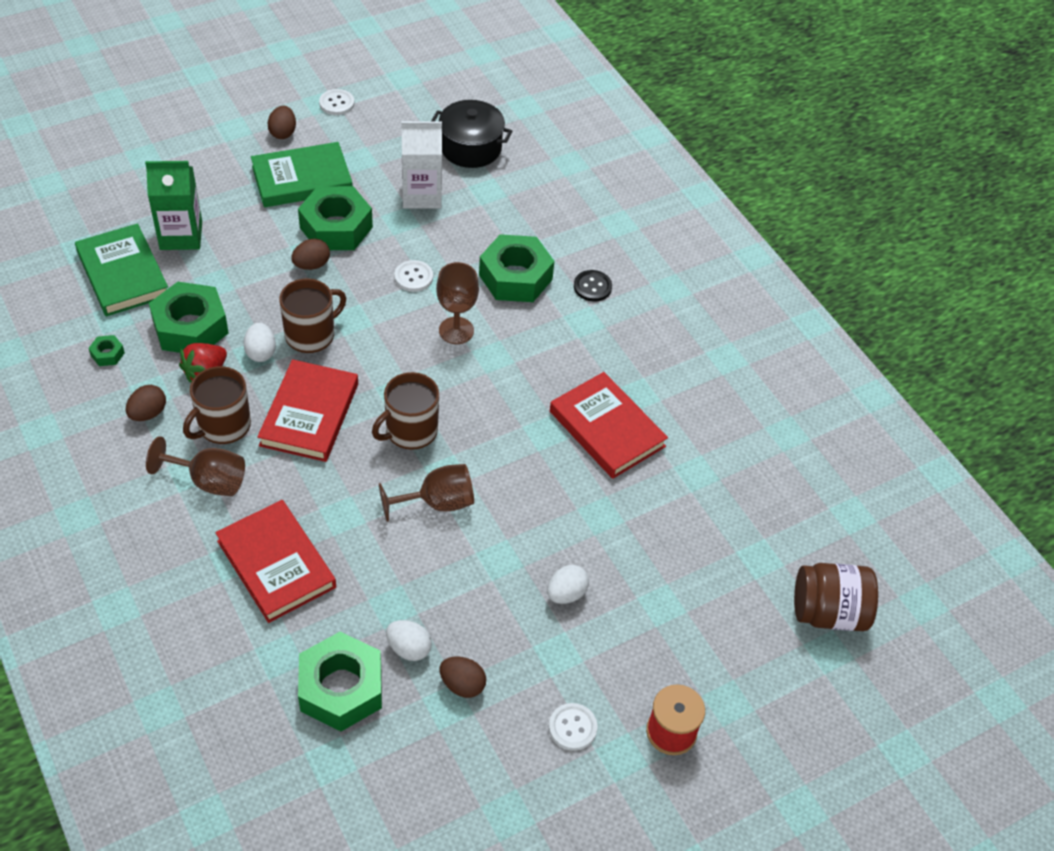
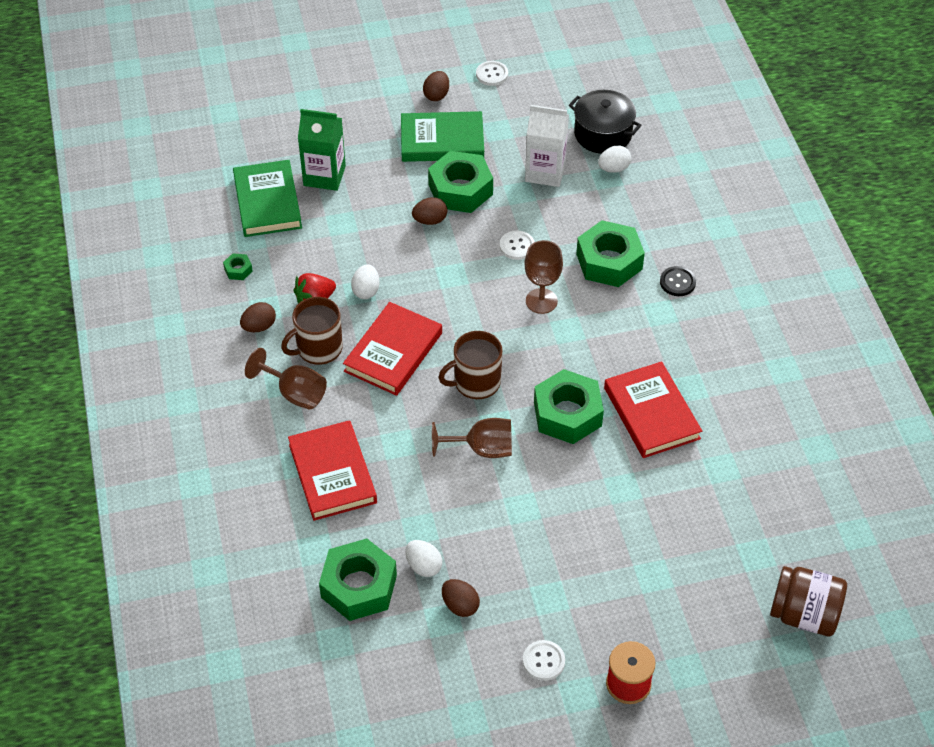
camera: 20 degrees right, 0 degrees up
(190, 327) = (312, 258): green nut -> green nut (567, 414)
(311, 335) = (413, 283): brown mug -> none
(566, 594) = (571, 549): white egg -> white egg (613, 168)

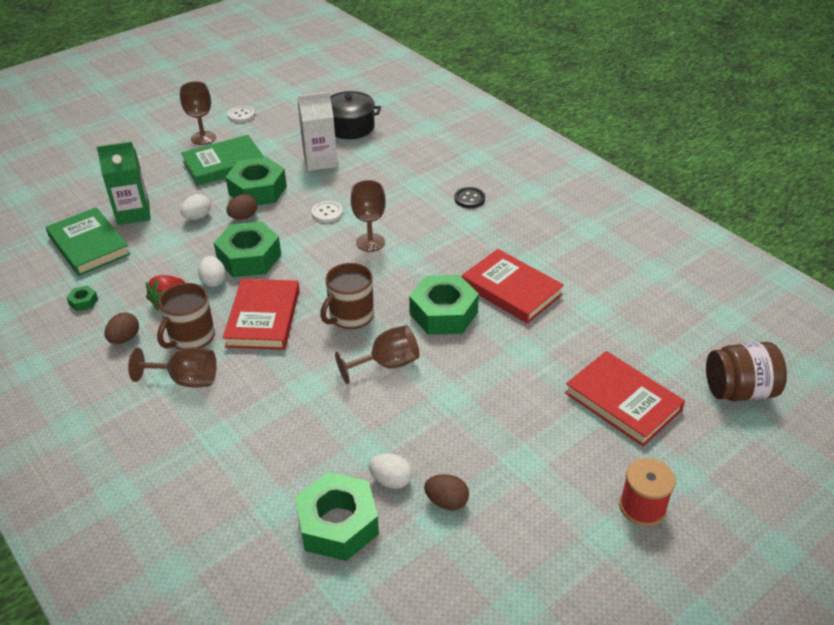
camera: 25 degrees left, 10 degrees down
(332, 473) = (258, 434): red book -> red book (623, 401)
(436, 95) = (203, 138): brown egg -> brown goblet
(543, 661) = (555, 519): white button -> none
(609, 261) = (407, 201): green nut -> green nut (249, 257)
(613, 168) = (372, 145): white egg -> white egg (197, 217)

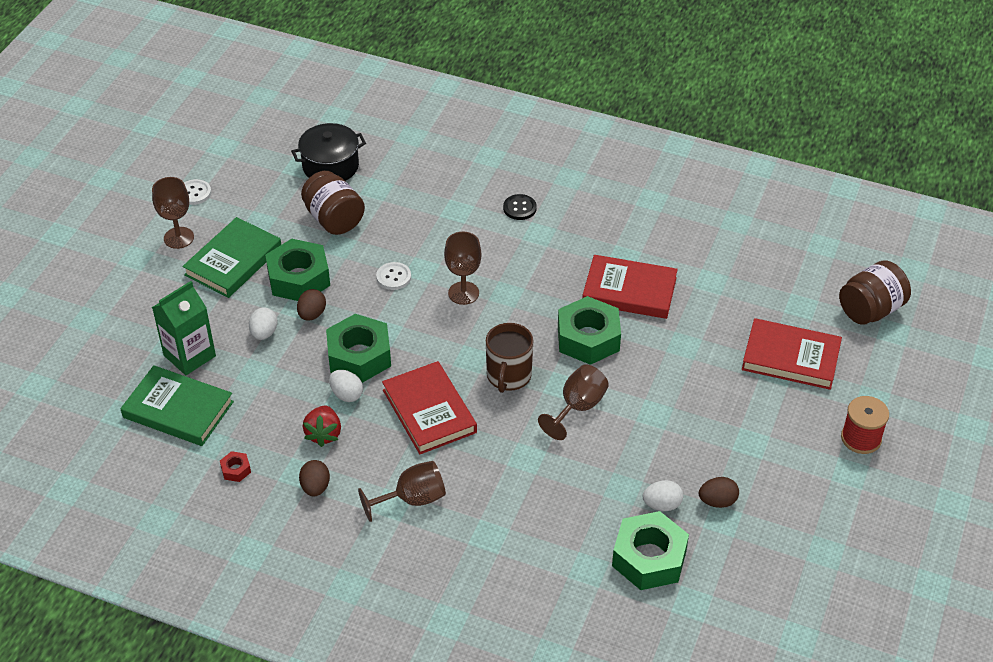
camera: 30 degrees left, 5 degrees up
(83, 302) = (236, 470): green nut -> red nut
(191, 337) = (379, 459): brown mug -> none
(320, 161) = (334, 219): white carton -> brown jar

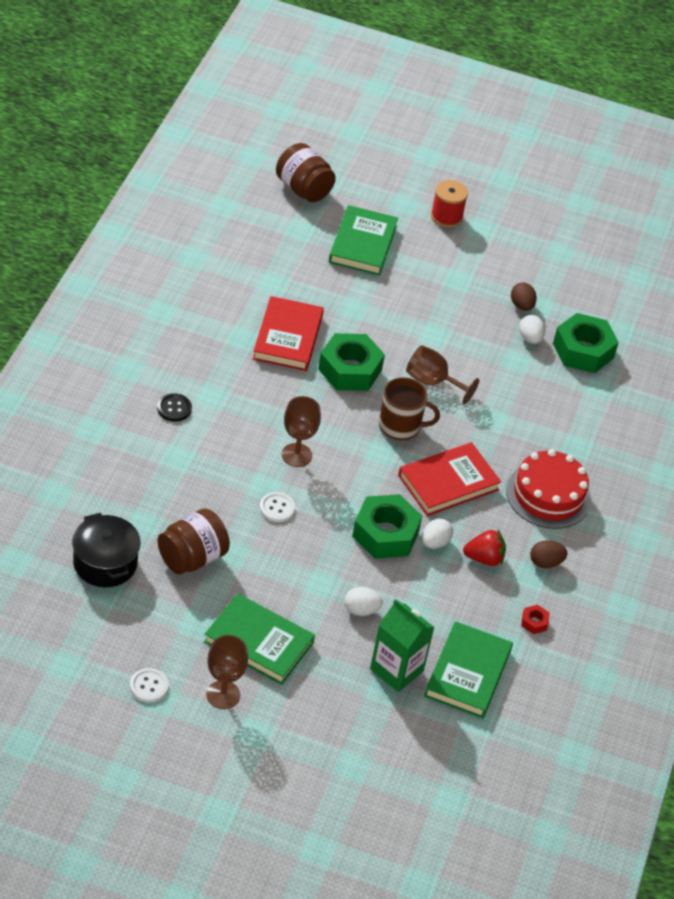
camera: 100 degrees left, 0 degrees up
(299, 278) = (282, 585): green nut -> none
(312, 314) = (332, 572): brown egg -> none
(412, 499) = (548, 495): brown goblet -> red cake
(791, 357) = (362, 244): red book -> green book

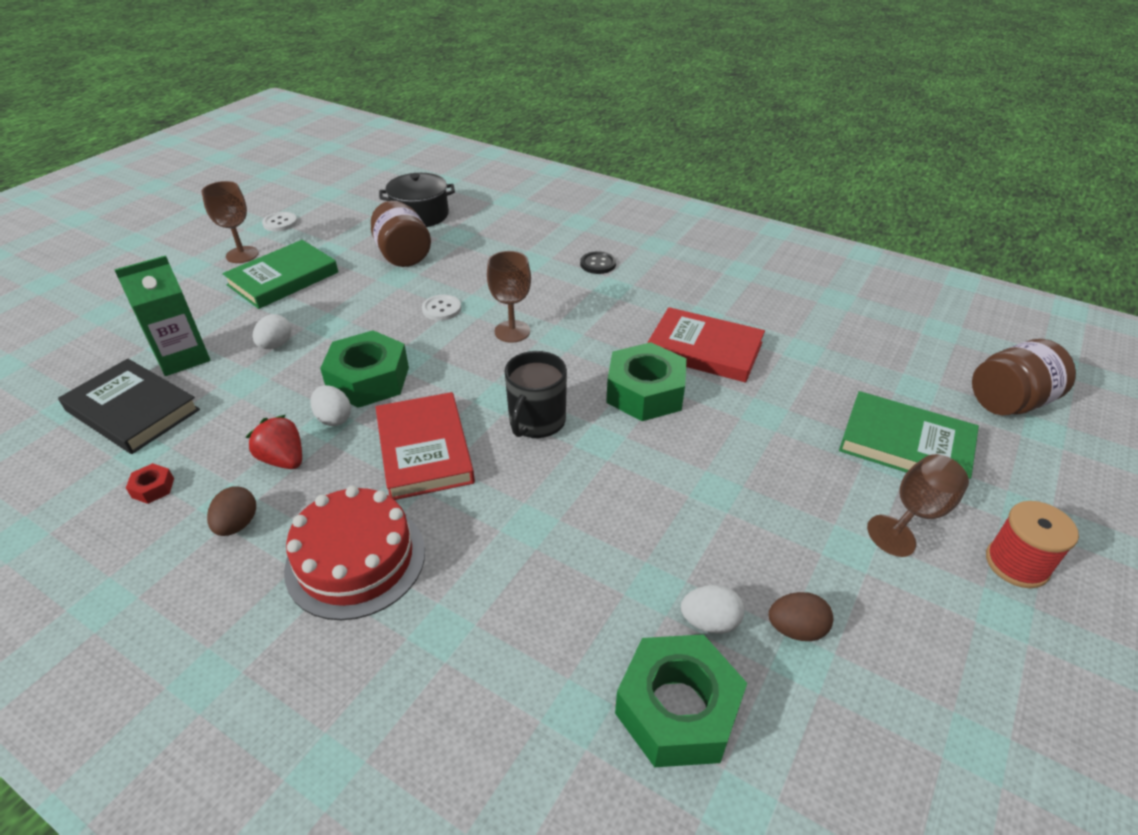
camera: 110 degrees right, 5 degrees down
(400, 426) = (536, 422): brown mug -> black mug
(432, 382) = (615, 469): brown goblet -> brown goblet (916, 513)
(468, 673) = (132, 410): green book -> black book
(484, 558) = (283, 459): red strawberry -> red strawberry turned 120 degrees clockwise

